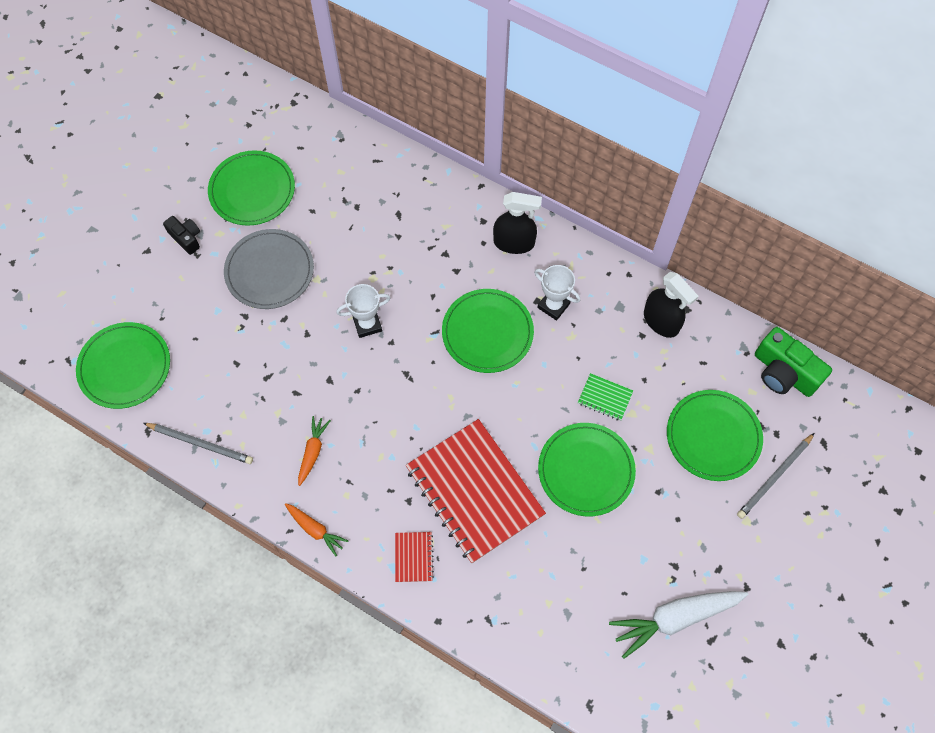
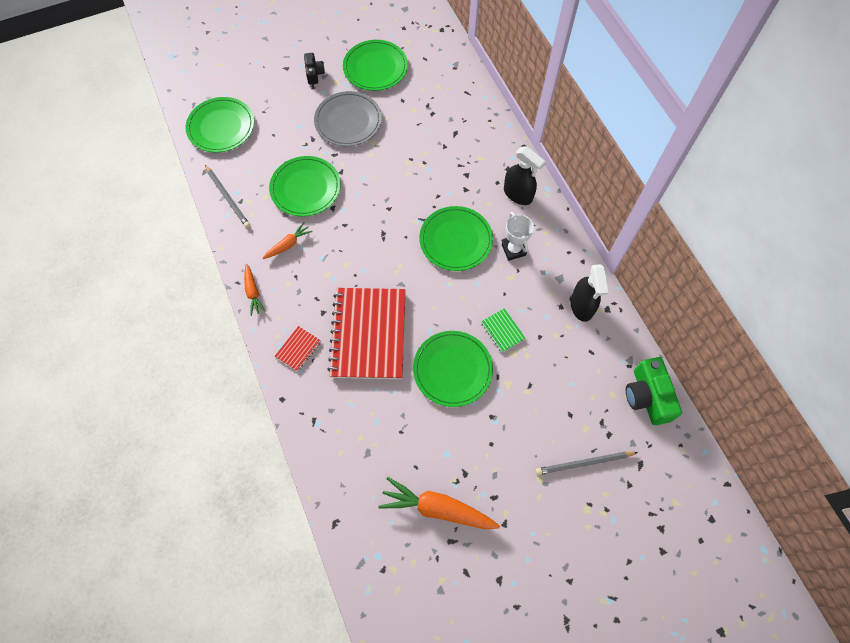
camera: 35 degrees right, 0 degrees up
(367, 324) = (382, 188): white trophy -> none
(674, 618) = (437, 508): white carrot -> orange carrot
(713, 436) = (560, 406): green plate -> green plate (305, 188)

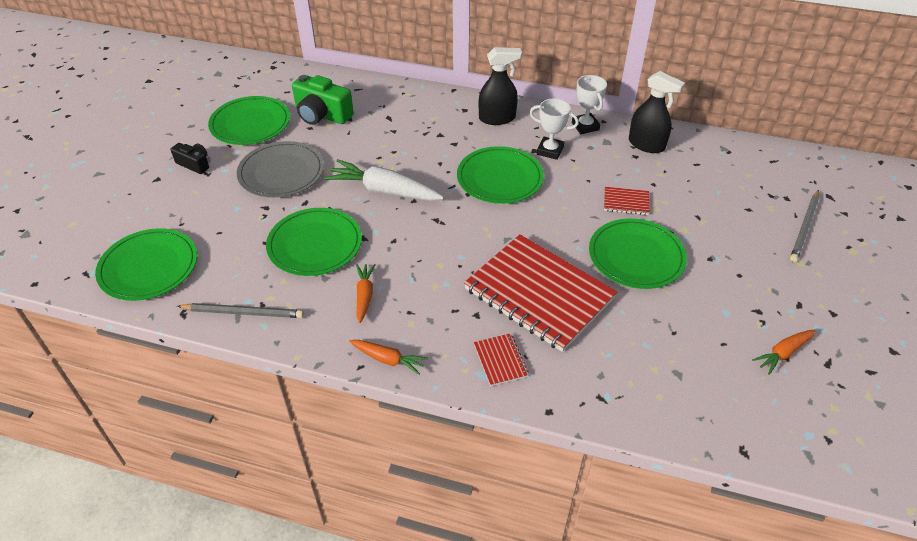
camera: 50 degrees left, 20 degrees down
(382, 186) = (383, 190): none -> white carrot
(437, 508) = (783, 353): orange carrot -> orange carrot, size x0.55
(502, 331) = (626, 202): green notebook -> red notebook
(564, 253) = (585, 126): none -> white trophy
(647, 396) = (766, 158): green camera -> green camera (322, 115)

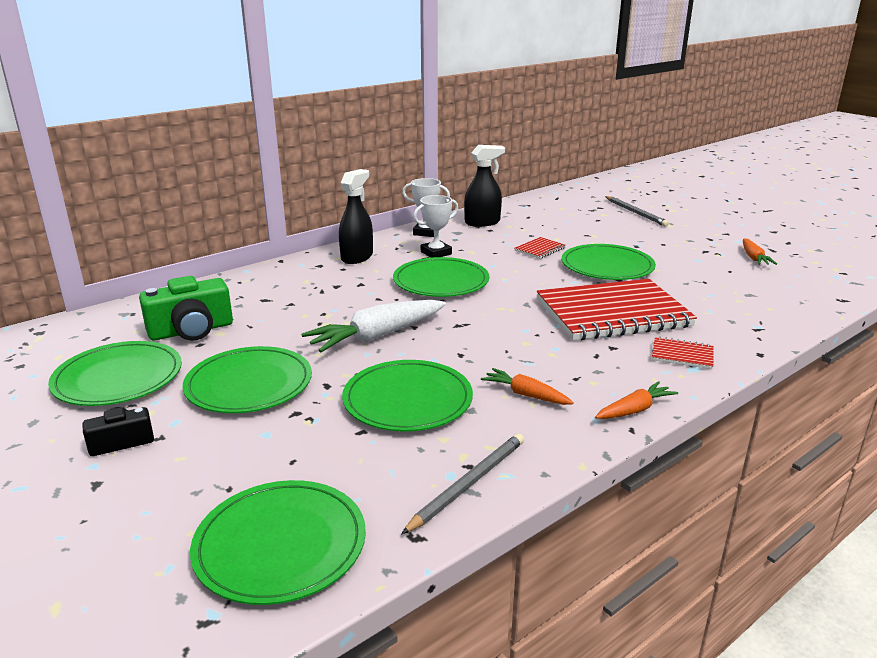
camera: 55 degrees left, 20 degrees down
(281, 172) = (249, 384): grey plate -> green plate

